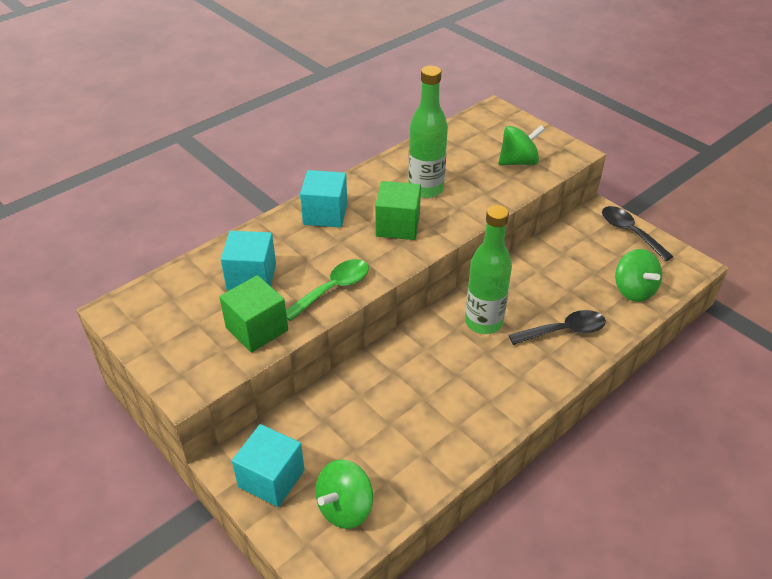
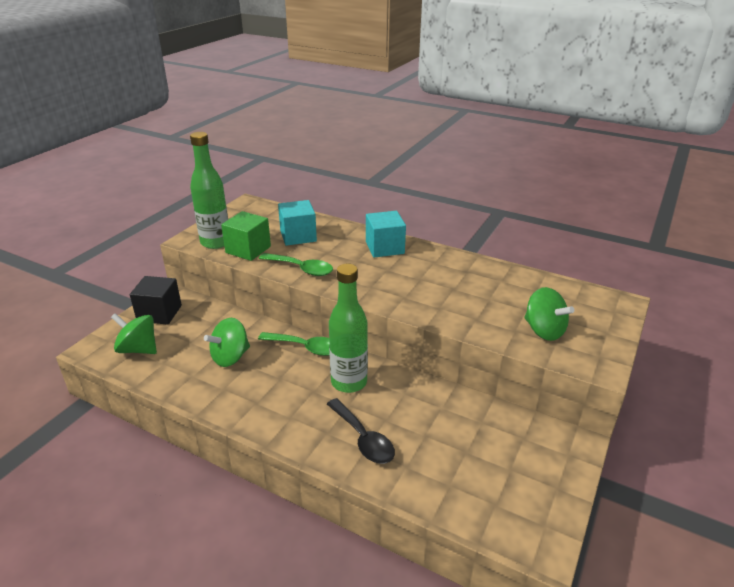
camera: 70 degrees right, 10 degrees down
(271, 478) = (159, 313): turquoise cube -> black cube
(398, 226) = (393, 281): green cube -> none
(413, 343) = (305, 347): none -> green spoon
(426, 189) = (453, 285): green bottle -> green bottle (215, 242)
(630, 232) = (558, 475): black spoon -> none
(633, 290) = (456, 489): green spinning top -> green spinning top (230, 357)

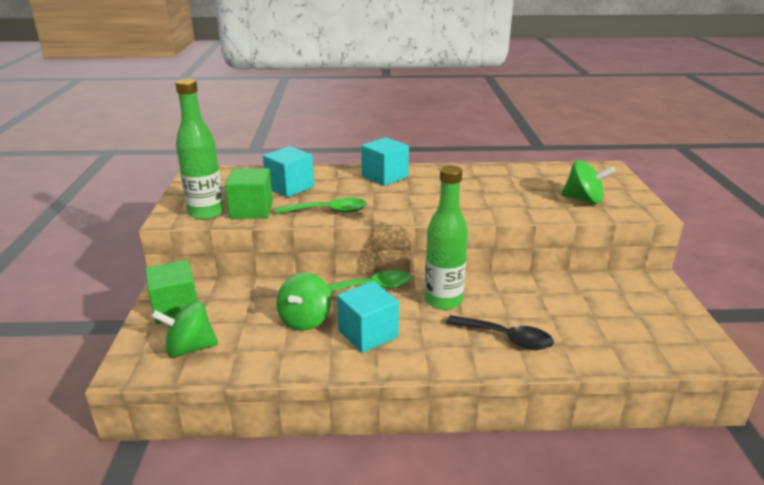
camera: 30 degrees left, 5 degrees down
(159, 313) = (175, 308): black cube -> green cube
(261, 388) = (368, 334): none -> turquoise cube

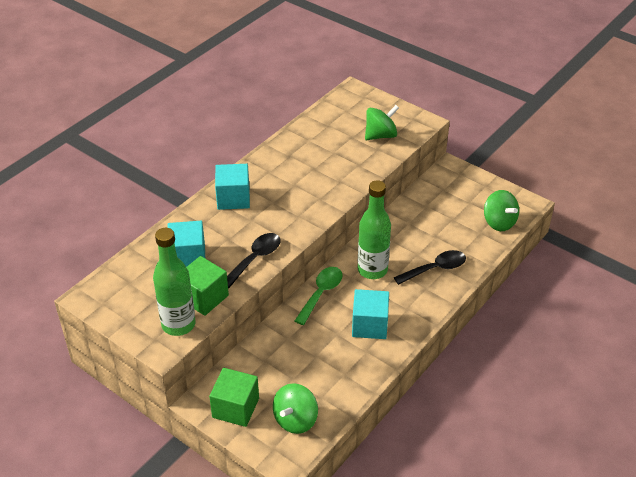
camera: 50 degrees left, 15 degrees up
(305, 320) = (324, 347): green spinning top -> green spinning top (499, 222)
(328, 211) = (255, 259): green spoon -> black spoon

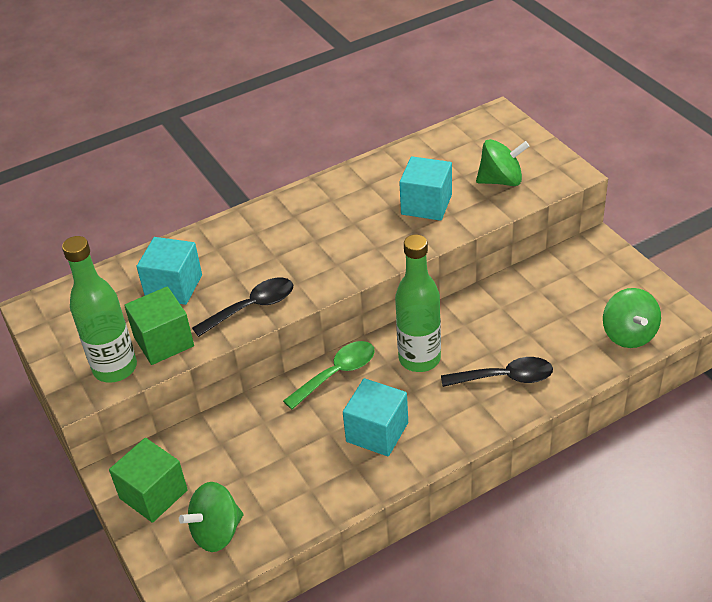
camera: 25 degrees right, 0 degrees up
(233, 198) = (269, 224): turquoise cube -> turquoise cube (426, 204)

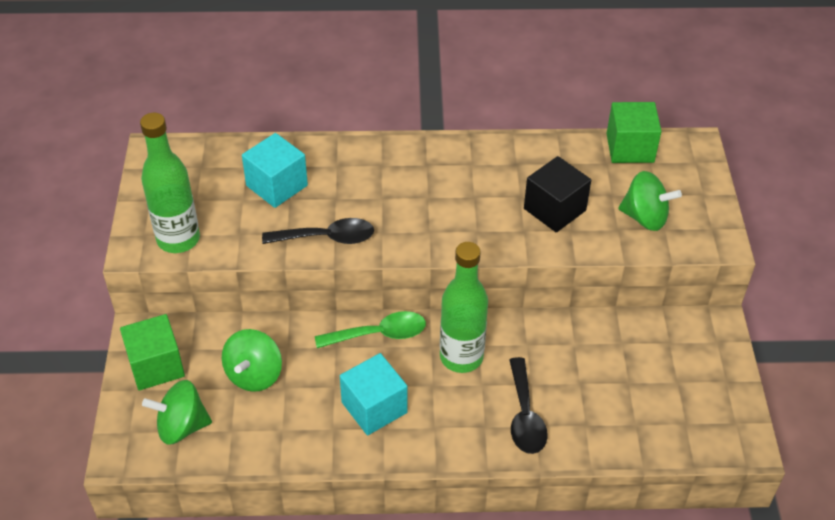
camera: 25 degrees right, 5 degrees up
(164, 341) = (233, 234): green cube -> green cube (630, 148)
(426, 204) = (554, 209): turquoise cube -> black cube
(505, 378) = (524, 415): black spoon -> black spoon turned 60 degrees clockwise
(628, 334) = (675, 433): green spinning top -> green spinning top (254, 375)

